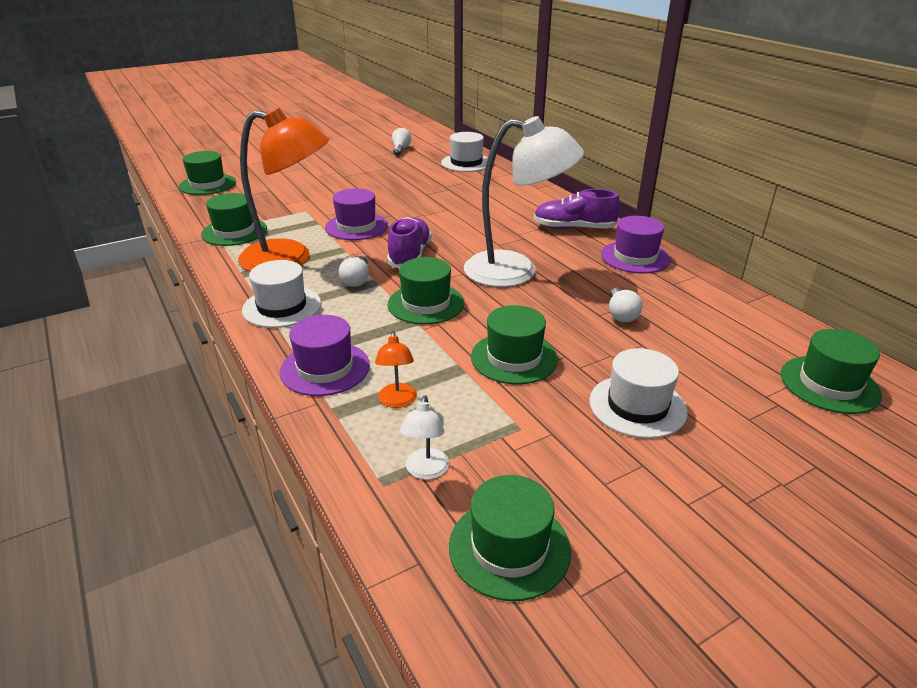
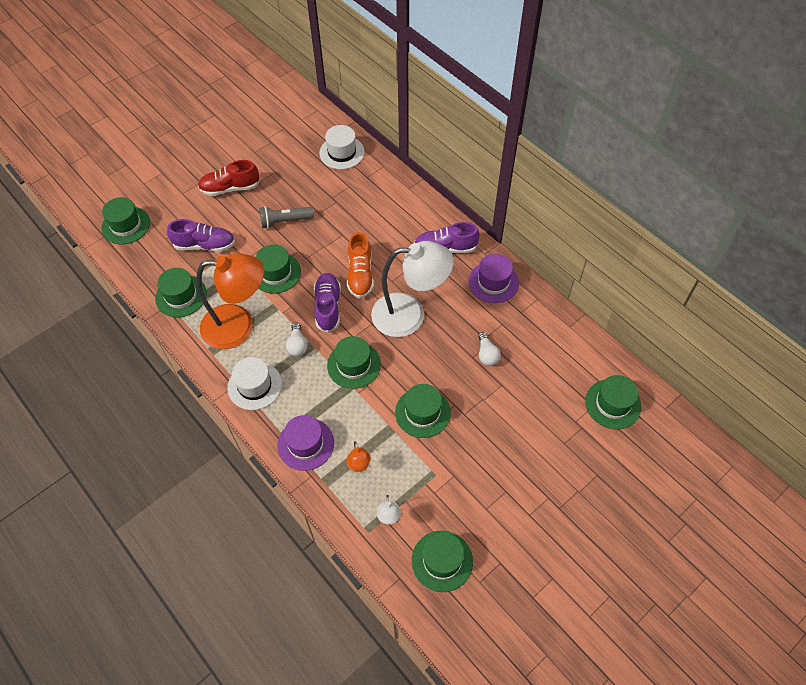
camera: 10 degrees left, 25 degrees up
(285, 202) = (205, 245): none -> purple shoe
(334, 173) = (230, 188): none -> red shoe
(356, 226) = (276, 273): purple hat -> green hat
(384, 196) = (285, 221): none -> grey flashlight
(400, 149) = (277, 135): white light bulb -> none
(460, 237) = (360, 275): none -> orange shoe
(637, 406) = (501, 444): white hat -> none

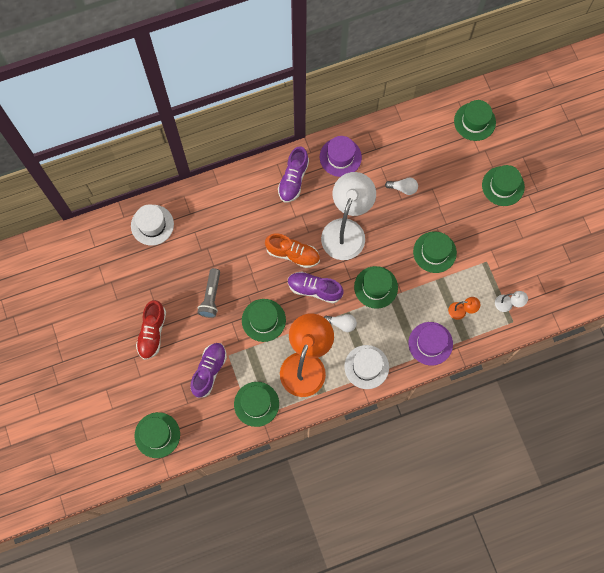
camera: 70 degrees left, 15 degrees up
(442, 561) = (549, 280): green hat -> green hat (503, 186)

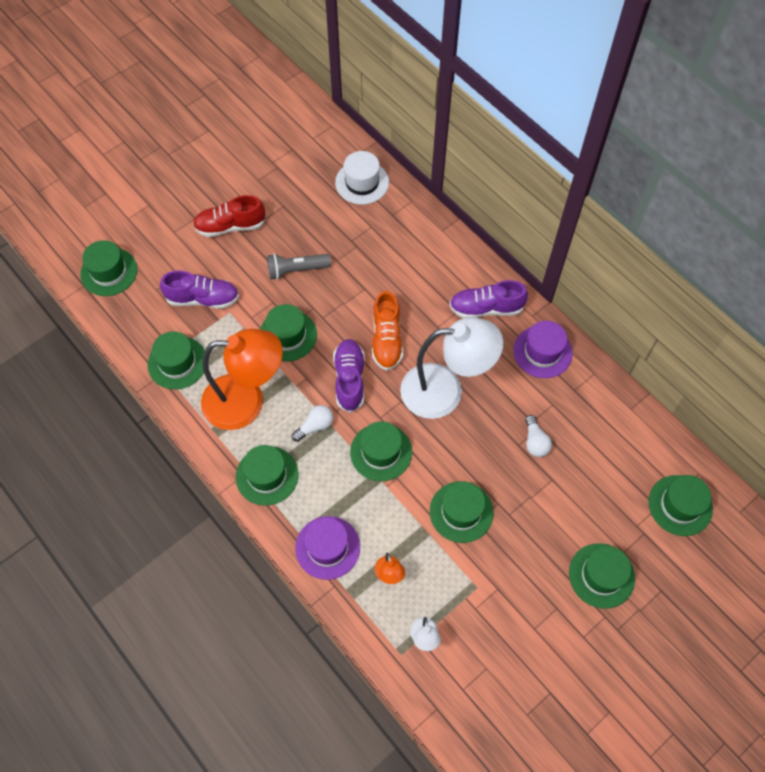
camera: 70 degrees right, 10 degrees down
(341, 324) = (315, 426): white light bulb -> white light bulb turned 120 degrees counterclockwise
(366, 367) = (267, 475): white hat -> green hat

